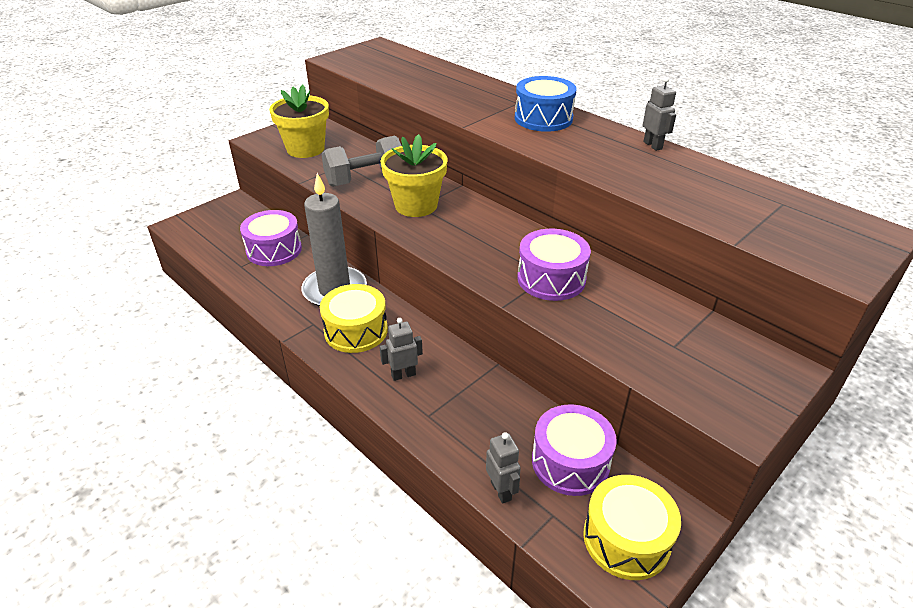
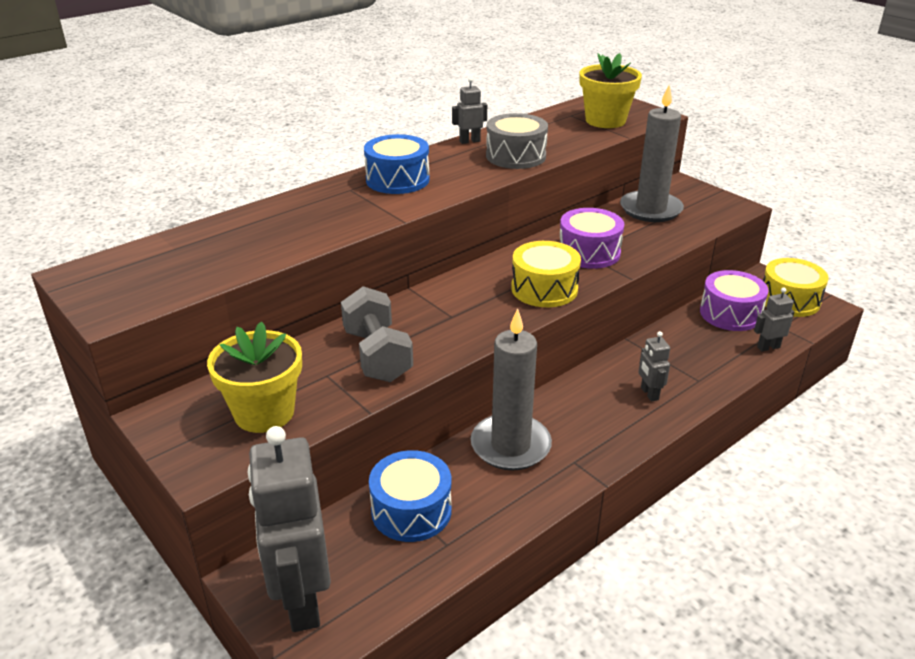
camera: 85 degrees left, 5 degrees down
(212, 219) = (301, 601): none -> grey robot
(274, 250) = (411, 510): purple drum -> blue drum
(356, 330) = (585, 426): yellow drum -> yellow drum (544, 289)
(416, 205) = (450, 318): yellow flower pot -> yellow flower pot (605, 120)
(627, 170) = (515, 156): none -> grey drum
(682, 331) = (650, 209): none -> grey candle

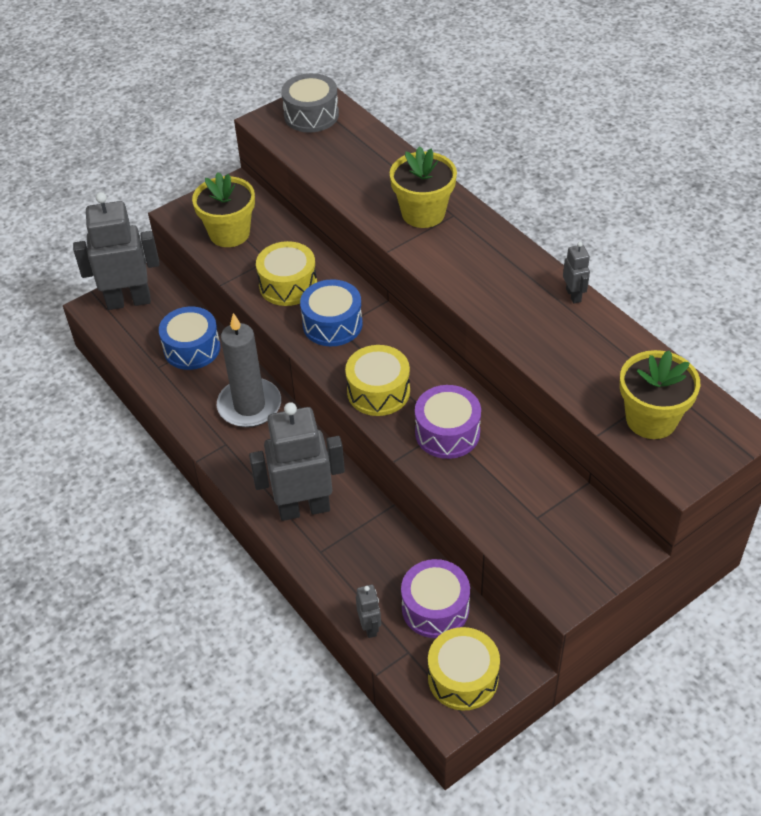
camera: 95 degrees right, 15 degrees up
(344, 204) = (423, 213): none -> yellow flower pot
(377, 355) = (288, 285): grey dumbbell -> yellow drum
(397, 180) = (473, 244): blue drum -> blue drum (332, 324)
(515, 156) = (534, 330): grey drum -> grey drum (311, 115)
(649, 394) = (304, 508): grey robot -> grey robot, size x2.29
(650, 209) = (550, 503): grey candle -> none

